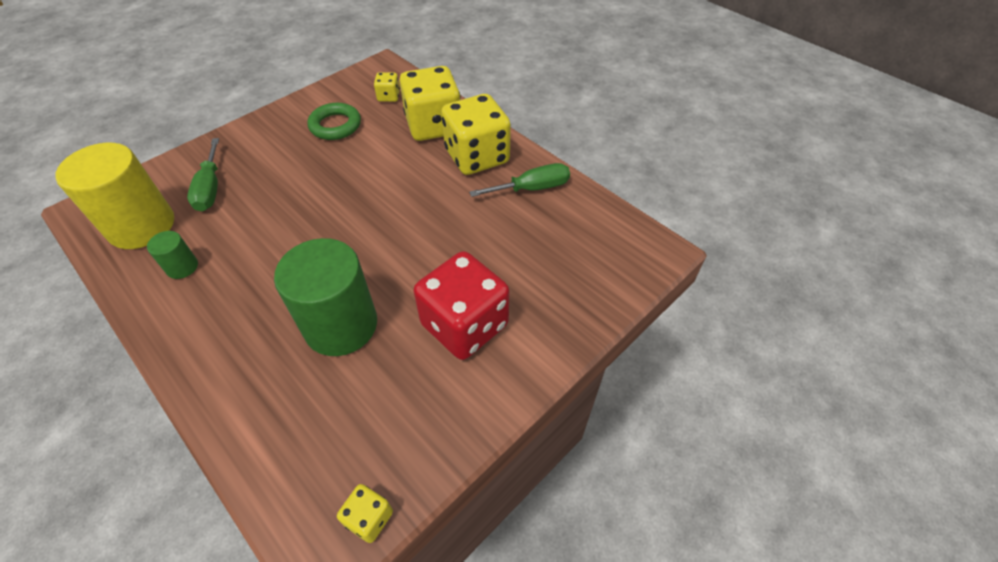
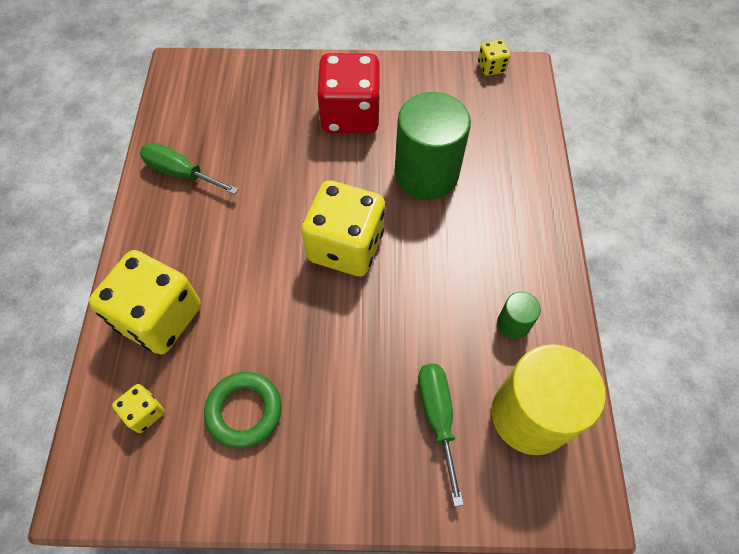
camera: 135 degrees left, 10 degrees up
(210, 188) = (437, 417): green screwdriver -> green screwdriver turned 45 degrees counterclockwise
(477, 156) = (175, 241): yellow dice -> yellow dice (345, 246)

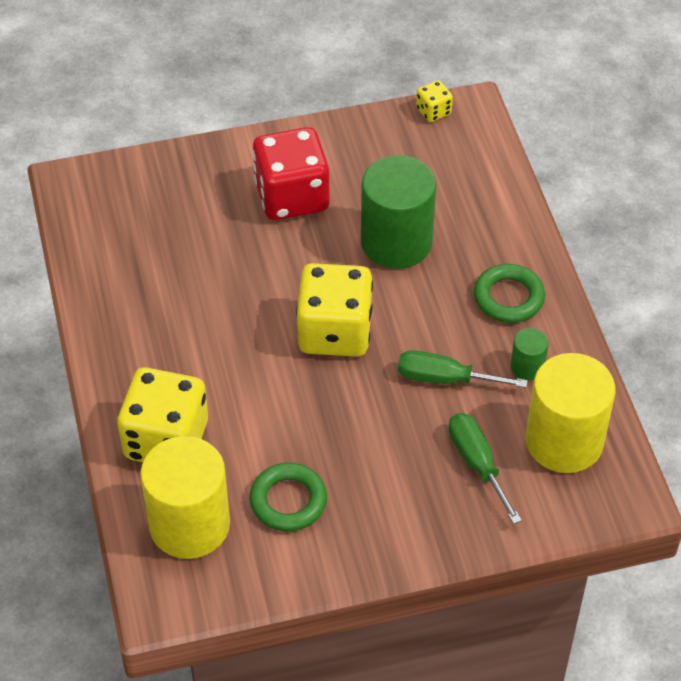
camera: 15 degrees left, 10 degrees down
(144, 412) = (189, 525): yellow dice -> yellow cylinder
(181, 173) = (125, 297): green screwdriver -> green screwdriver (444, 379)
(513, 249) = (508, 298): none -> green ring

